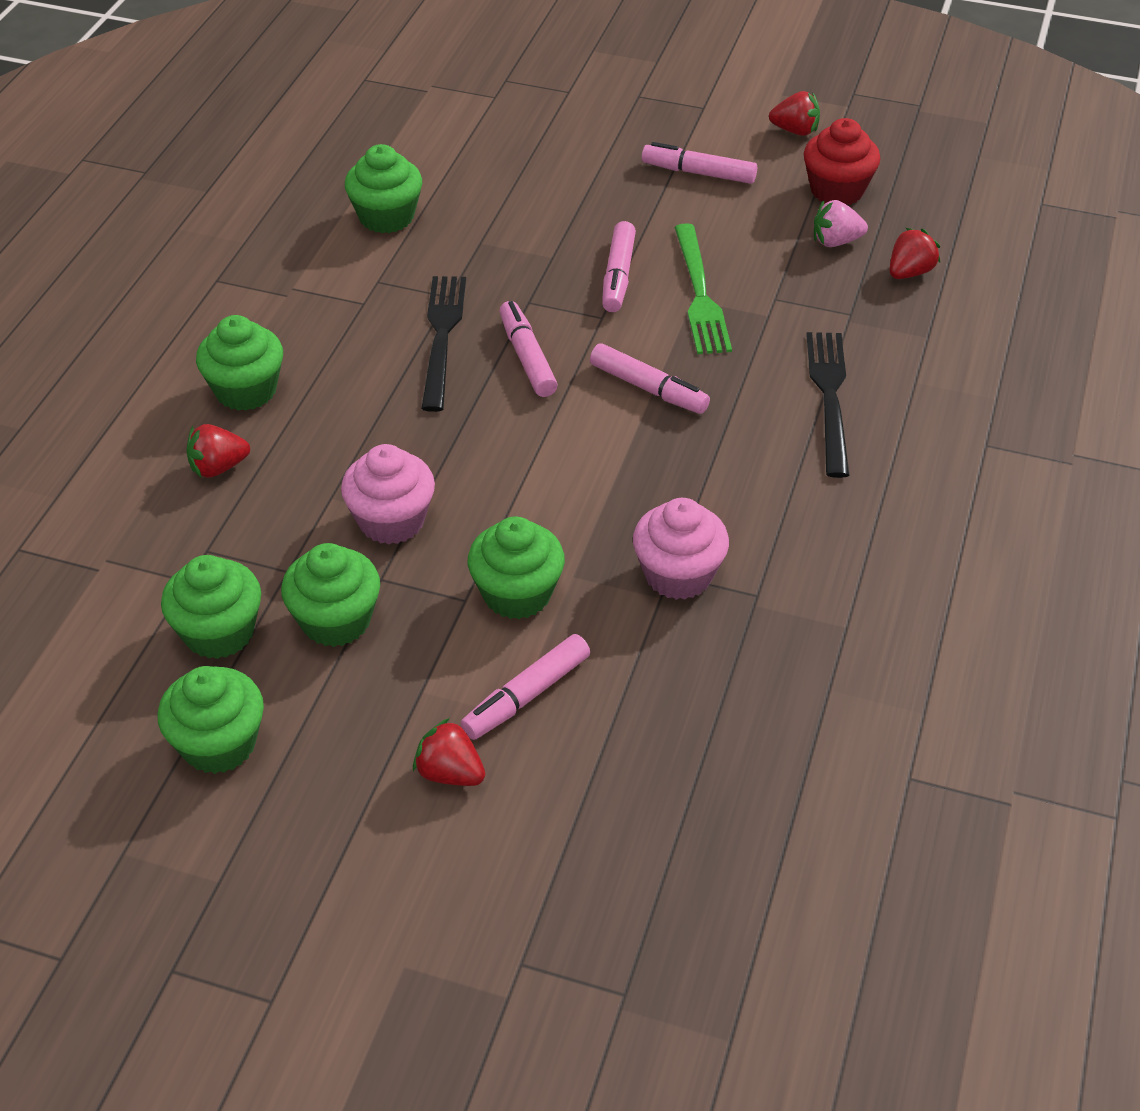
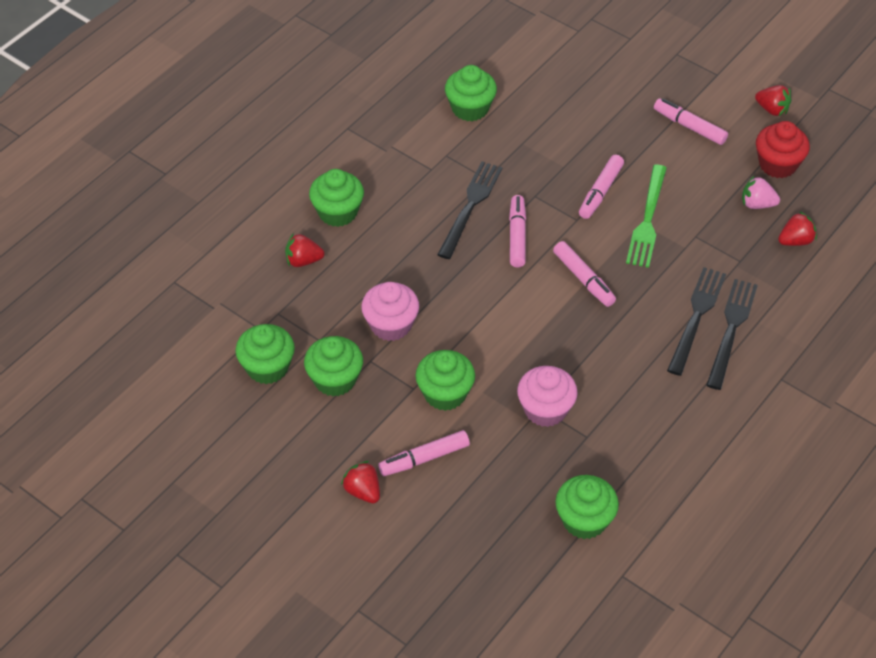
camera: 20 degrees right, 5 degrees up
(219, 744) = (244, 435): green cupcake -> green cupcake (584, 520)
(885, 400) = (731, 329): none -> black fork

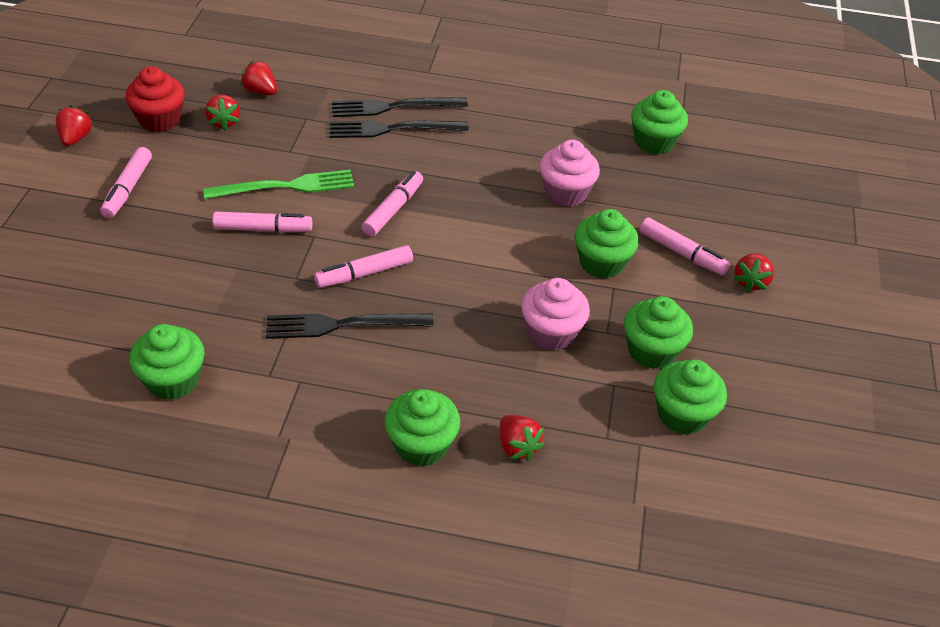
camera: 120 degrees left, 5 degrees down
(757, 204) = (224, 122): pink strawberry -> red strawberry

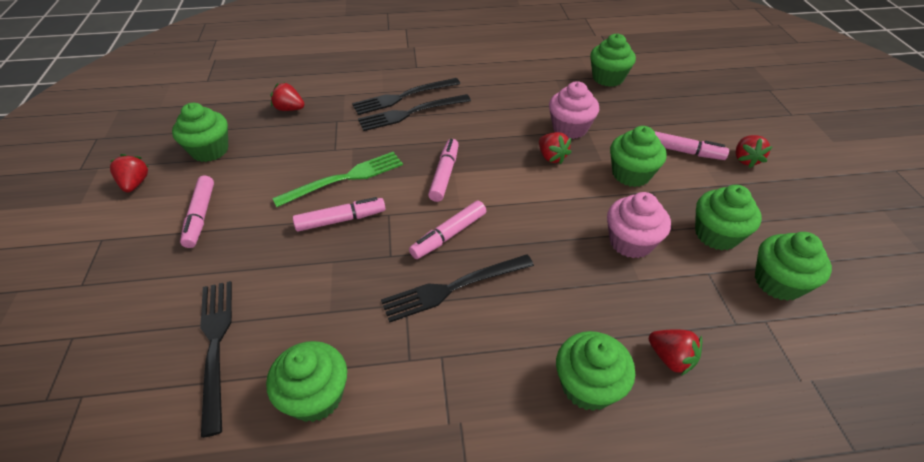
camera: 15 degrees left, 0 degrees up
(102, 313) = (216, 346): none -> black fork
(160, 120) = (210, 150): red cupcake -> green cupcake
(224, 122) = (268, 139): red strawberry -> red strawberry (551, 157)

